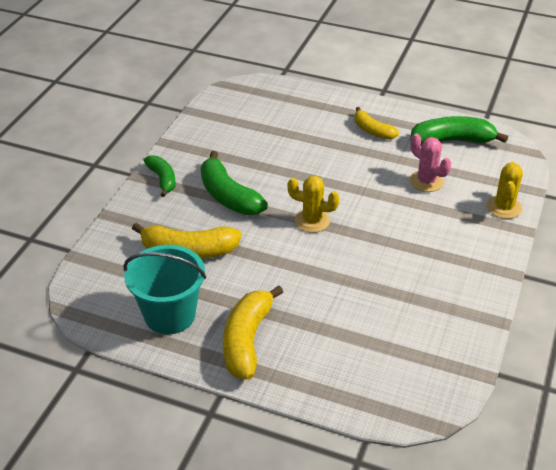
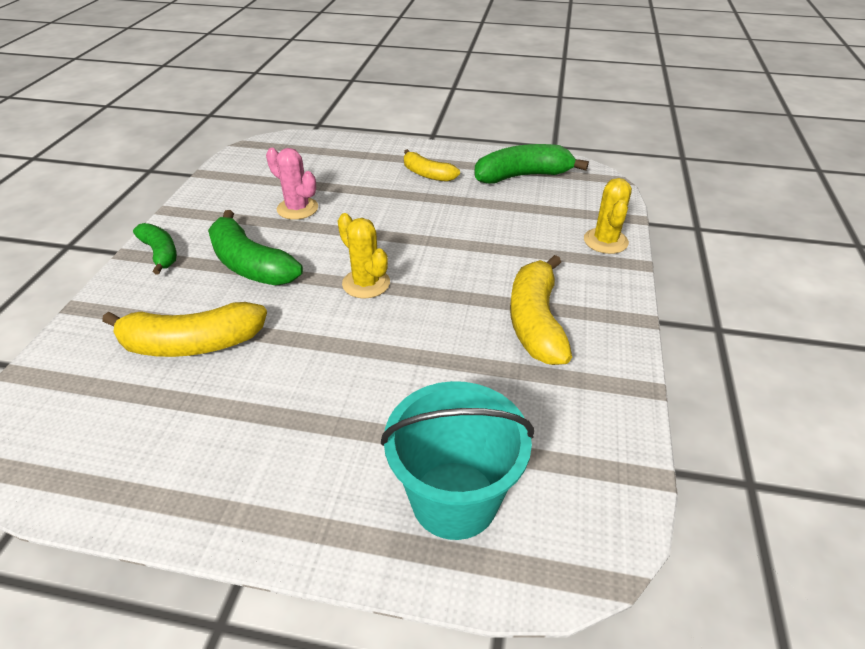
camera: 10 degrees left, 0 degrees up
(170, 315) = (156, 447): turquoise bucket -> turquoise bucket (454, 499)
(247, 340) = (281, 473): yellow banana -> yellow banana (535, 321)
(312, 221) = (366, 283): yellow cactus -> yellow cactus turned 45 degrees clockwise
(426, 181) = (503, 221): pink cactus -> pink cactus (297, 208)

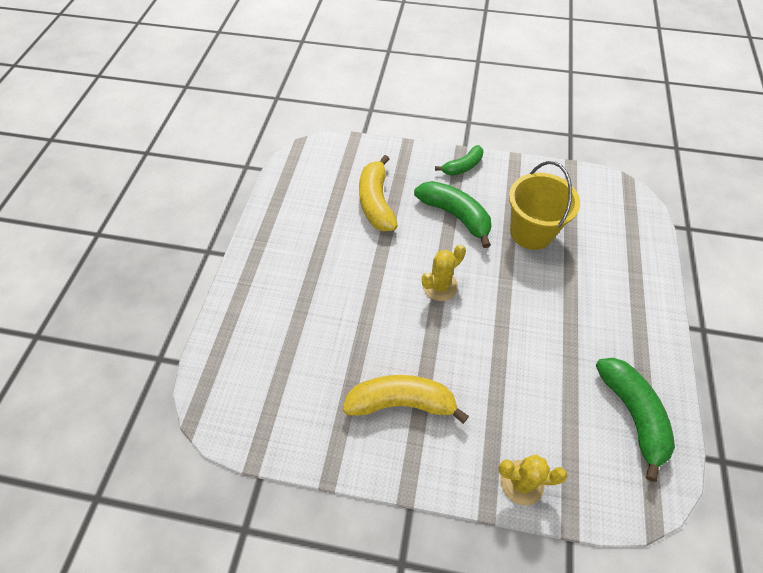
camera: 90 degrees right, 15 degrees up
(250, 264) = (455, 216): green banana -> green banana turned 90 degrees clockwise
(297, 208) = (531, 232): pink cactus -> yellow bucket
(427, 174) = (611, 324): yellow banana -> none
(454, 499) = (253, 342): turquoise bucket -> none

